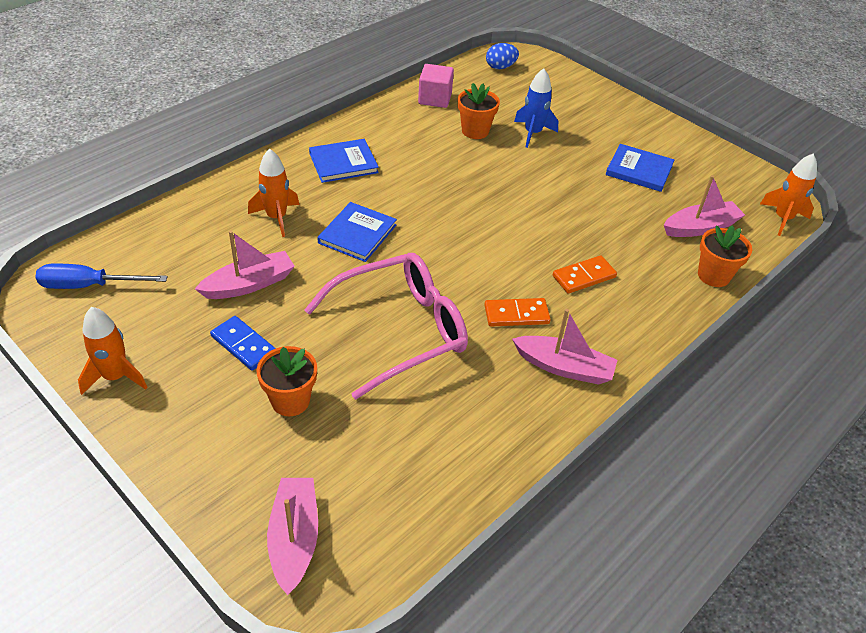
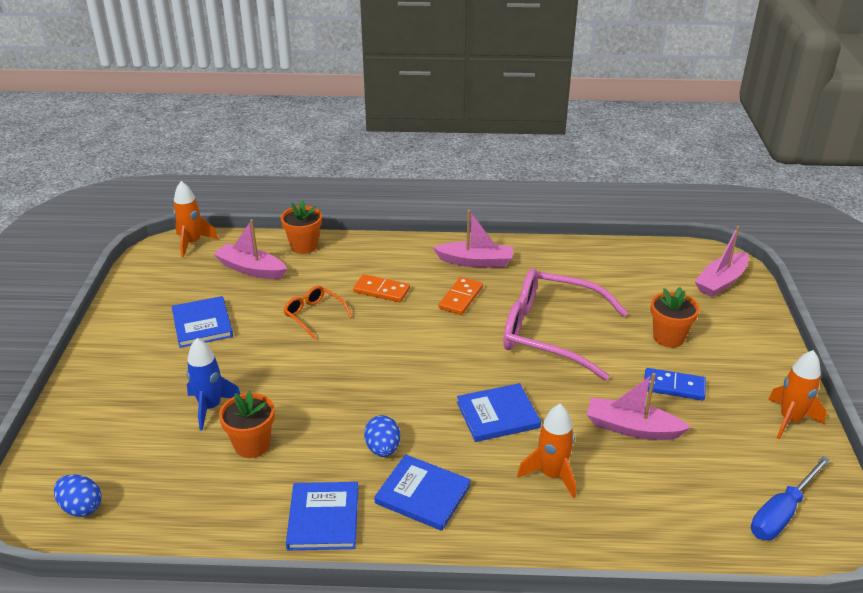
camera: 130 degrees left, 10 degrees down
(89, 286) = (781, 513): blue screwdriver -> blue screwdriver turned 90 degrees clockwise
(244, 345) = (674, 386): blue domino -> blue domino turned 75 degrees counterclockwise
(380, 124) = (323, 518): none -> blue book
(400, 171) = (383, 449): none -> blue egg
(435, 99) = (220, 513): pink cube -> none
(516, 314) = (460, 298): orange domino -> orange domino turned 75 degrees clockwise
(564, 367) = (475, 262): pink boat -> pink boat turned 120 degrees clockwise
(589, 223) = (314, 315): none -> orange glasses

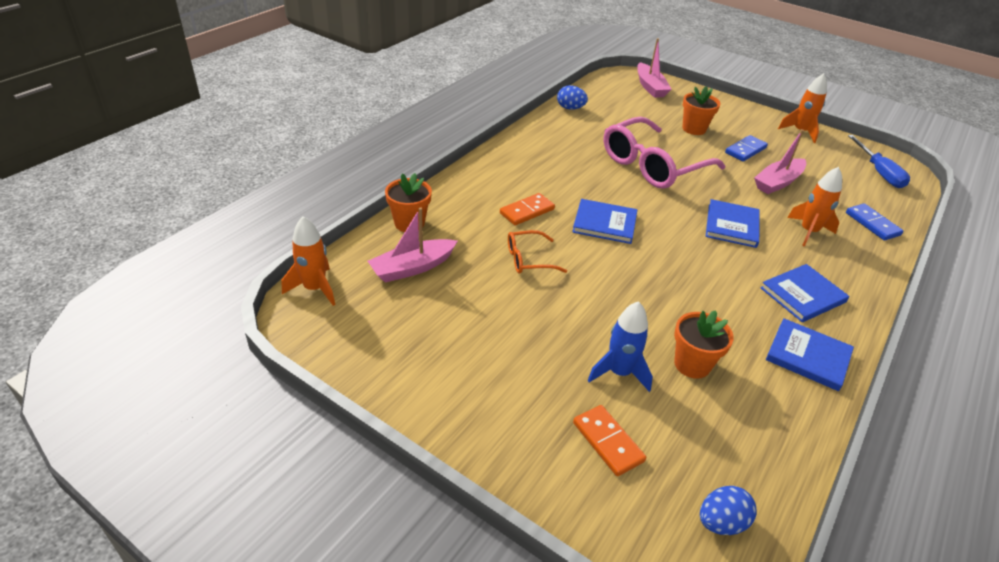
camera: 60 degrees left, 5 degrees up
(202, 324) = (476, 332): blue book -> blue book (604, 223)
(383, 449) = (740, 293): blue egg -> blue egg (570, 108)
(460, 298) = (575, 181): orange domino -> orange domino (607, 442)
(475, 262) = (532, 155): pink boat -> none
(635, 527) = (872, 224): none -> blue domino

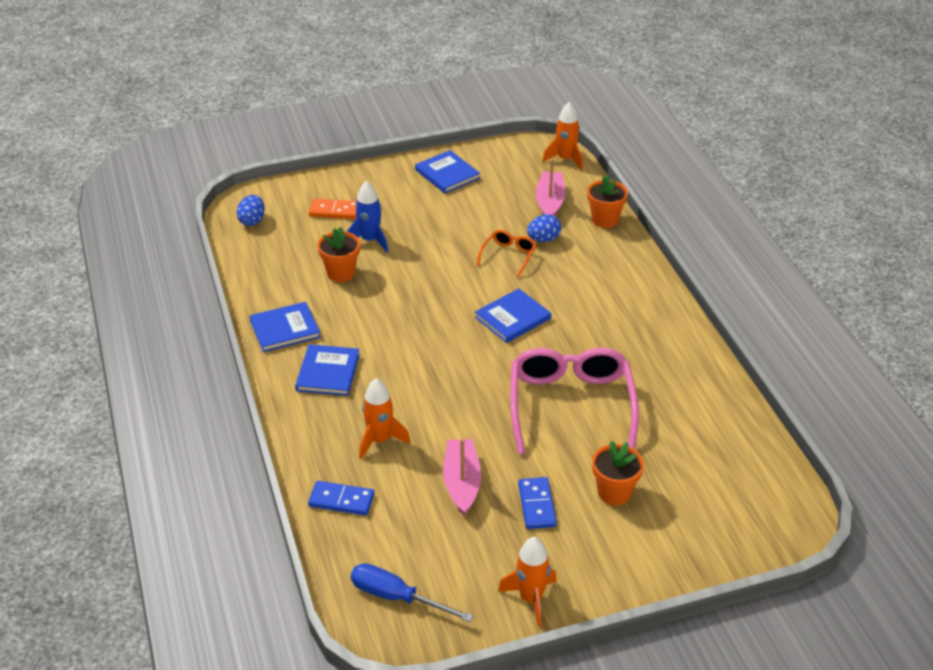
camera: 130 degrees right, 0 degrees up
(527, 211) = (568, 284): orange domino -> none
(570, 108) = (735, 412): blue egg -> blue egg (543, 239)
(650, 87) = (748, 526): pink boat -> none
(732, 225) = (437, 394): blue book -> blue book (447, 174)

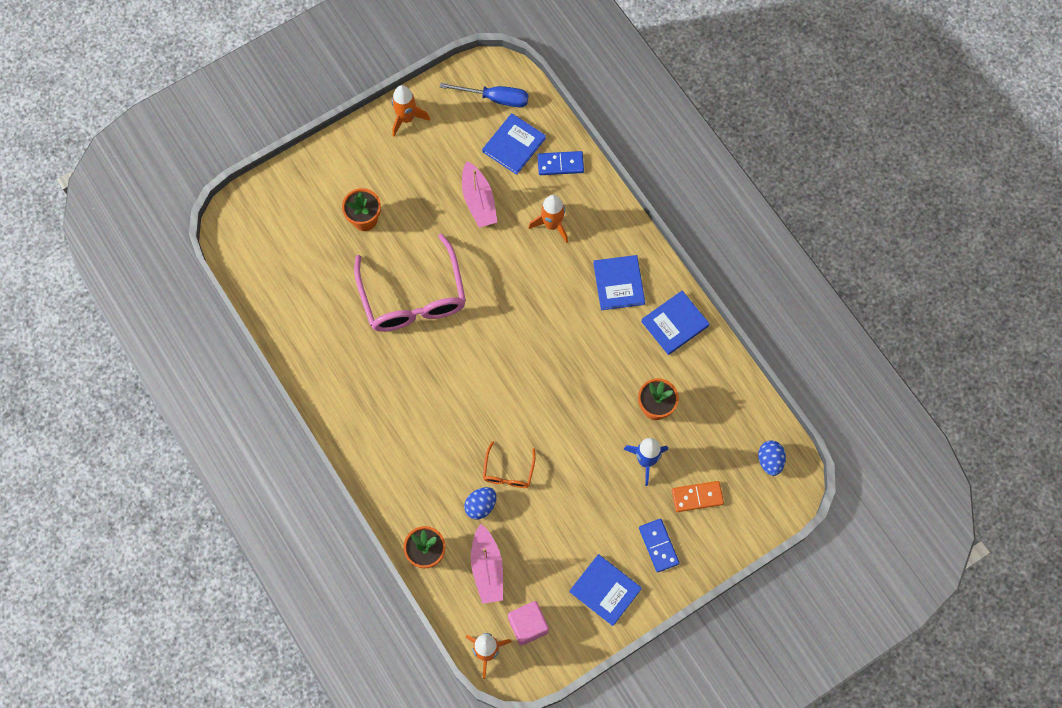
camera: 165 degrees right, 30 degrees up
(512, 318) = (484, 387): blue book -> blue book (514, 145)
(524, 167) = (528, 625): none -> pink cube
(536, 505) = (419, 194): blue domino -> blue domino (658, 546)

